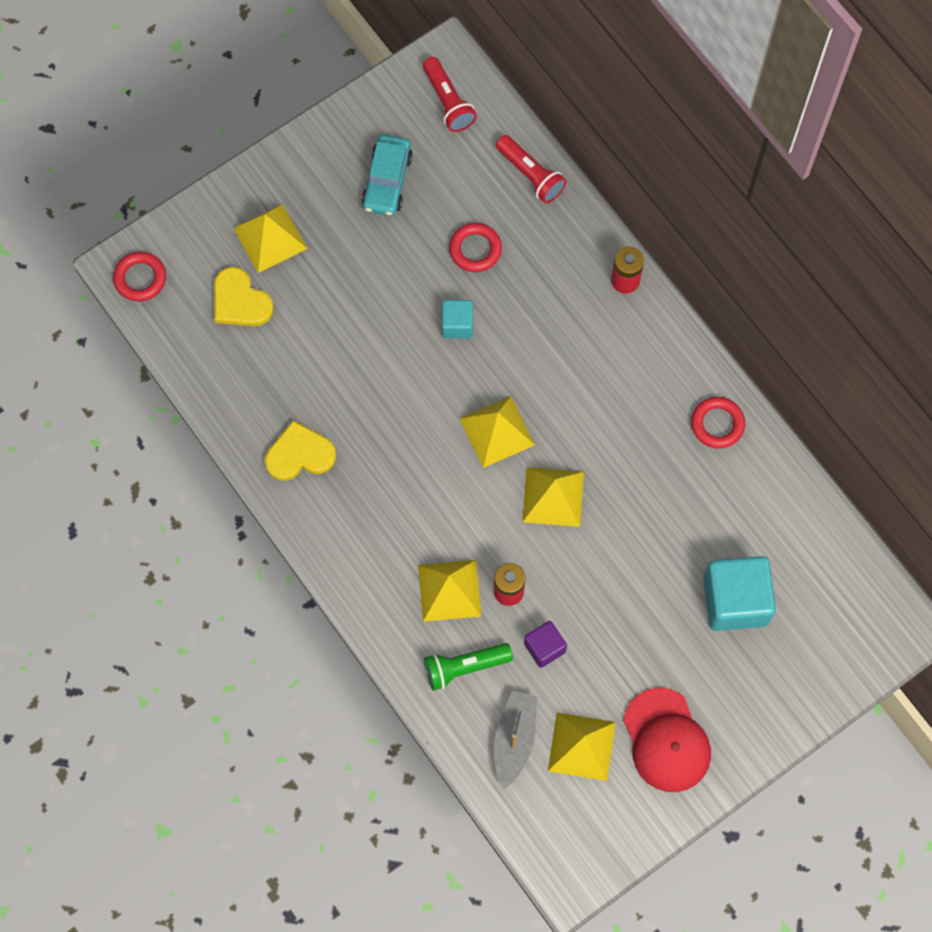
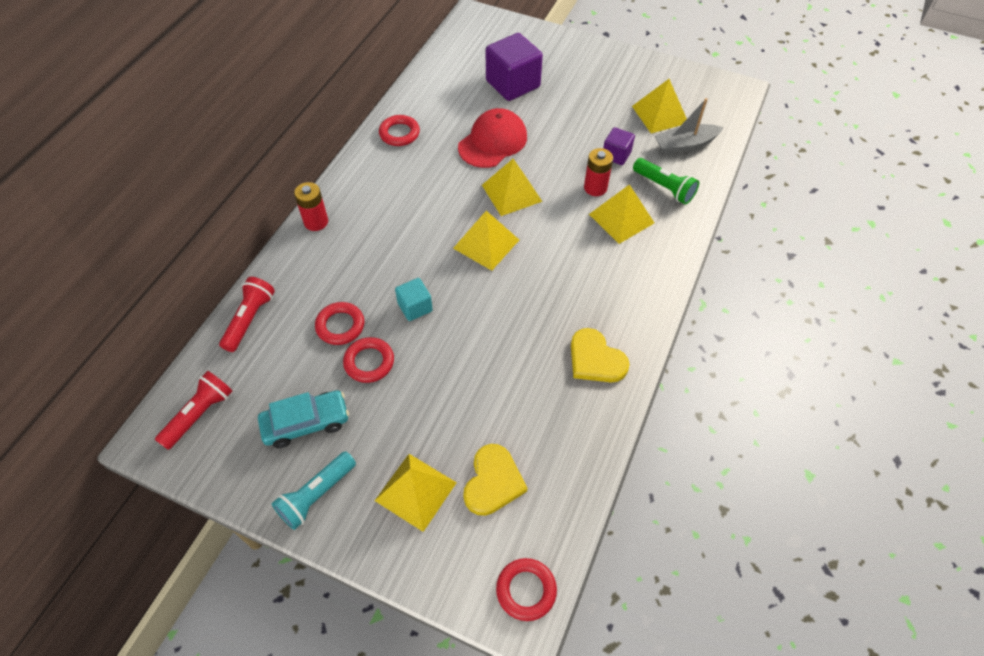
camera: 120 degrees left, 15 degrees down
(314, 163) = (316, 495): none -> turquoise flashlight
(419, 257) = (369, 362): none -> red ring
(666, 740) = (622, 81): red cap -> red cap (493, 142)
(735, 601) = (512, 84): turquoise cube -> purple cube

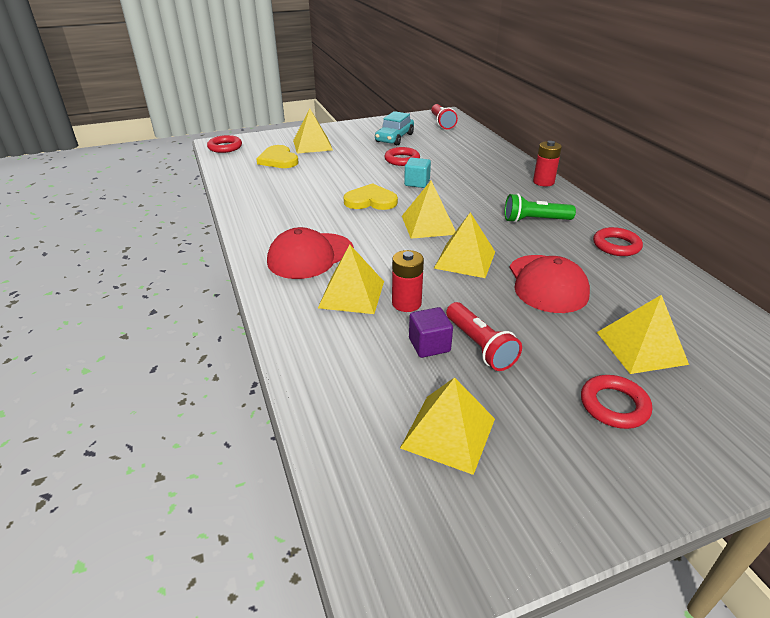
camera: 135 degrees right, 20 degrees down
(249, 319) = (485, 145): red flashlight -> red flashlight (480, 346)
(316, 495) = (354, 130): turquoise flashlight -> none
(340, 326) = (440, 161): red ring -> red ring (614, 405)
(512, 84) = (641, 347): purple cube -> yellow pyramid
(595, 359) = (273, 214): yellow heart -> yellow heart (370, 201)
(614, 276) = (310, 256): none -> red cap
(664, 187) = (342, 344): green flashlight -> green flashlight (534, 220)
(685, 145) = (370, 410): grey boat -> none

